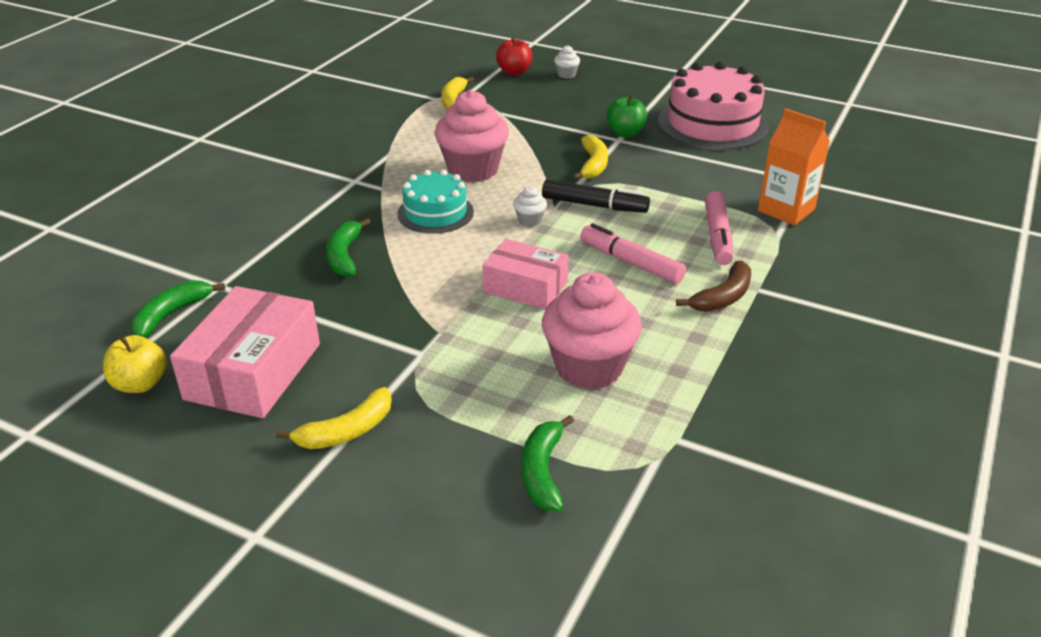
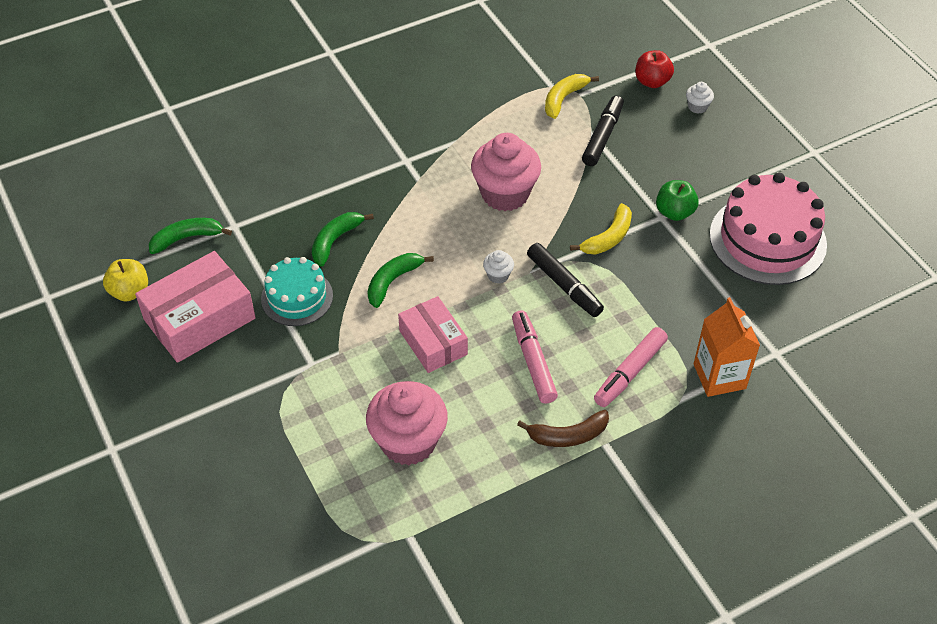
camera: 35 degrees right, 15 degrees up
(347, 431) = (216, 402): yellow banana -> none
(435, 213) = (435, 229): turquoise cake -> turquoise cake (297, 297)
(513, 112) = (602, 136): none -> black marker
(542, 471) = (302, 506): green banana -> green banana (393, 281)

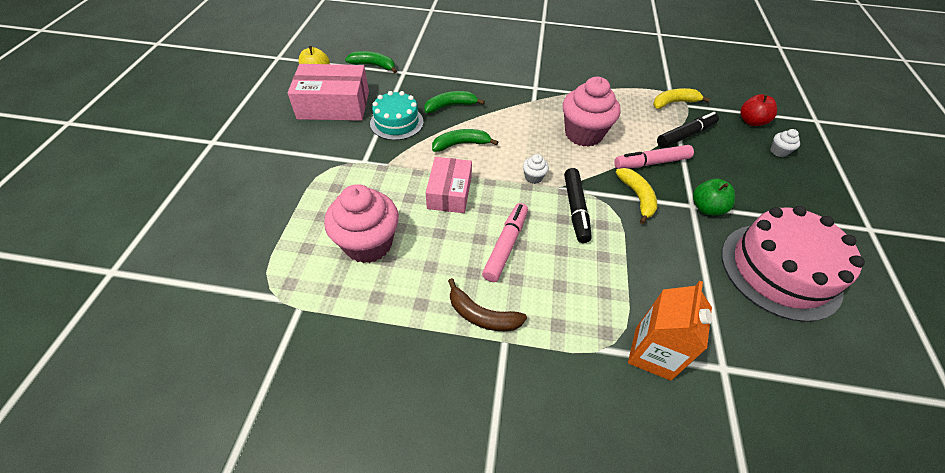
camera: 35 degrees right, 0 degrees up
(608, 238) = (637, 197): yellow banana -> yellow banana turned 90 degrees counterclockwise
(630, 372) = (575, 300): pink marker -> pink marker (651, 163)

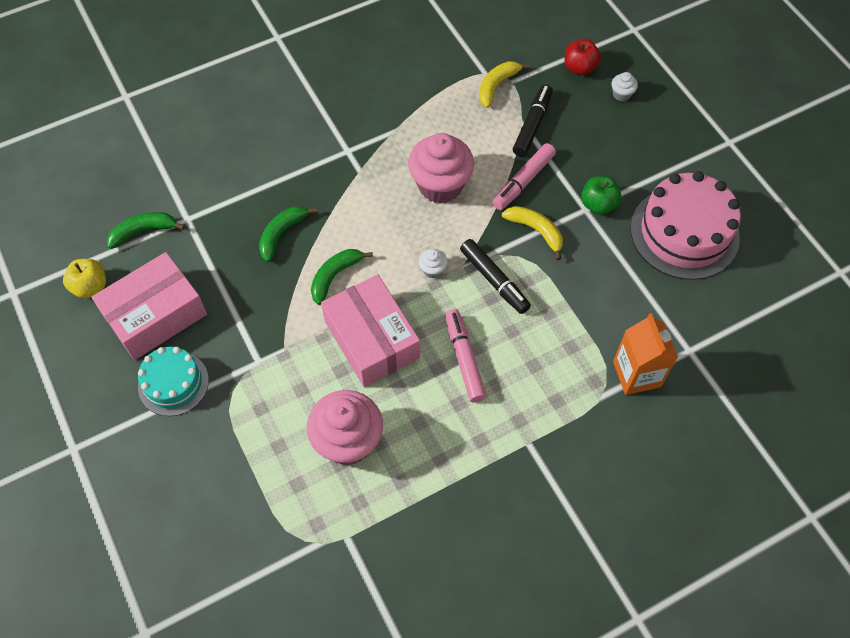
camera: 35 degrees left, 10 degrees up
(396, 122) = (245, 292): turquoise cake -> turquoise cake (173, 383)
(449, 192) = (372, 339): pink box -> pink box, size x1.51
(482, 315) = (495, 435): brown banana -> none

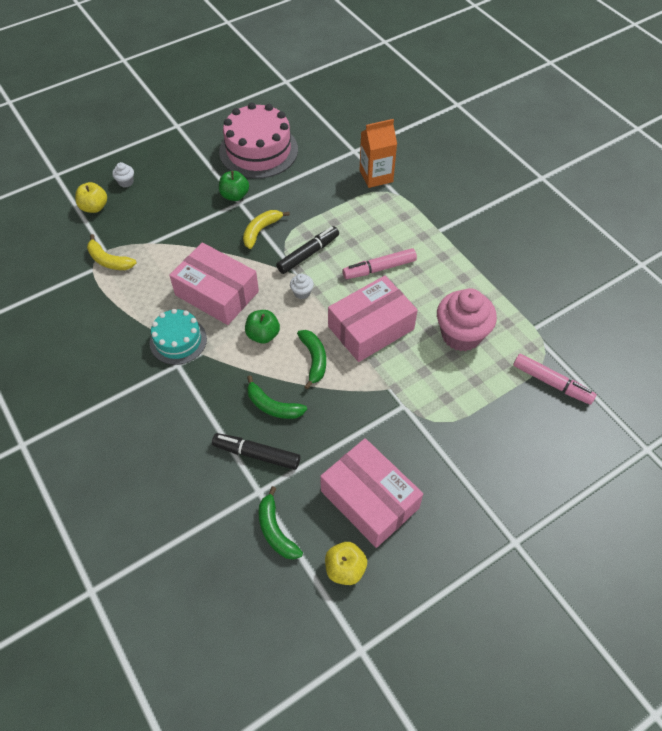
camera: 95 degrees left, 5 degrees down
(173, 383) = (436, 469): turquoise cake -> turquoise cake (178, 340)
(335, 276) = (314, 360): green banana -> green banana turned 135 degrees counterclockwise
(376, 228) = (263, 335): none -> green apple
(440, 185) = (217, 293): pink cupcake -> pink box
(523, 181) = (212, 239): pink marker -> pink marker (551, 383)
(532, 125) = (155, 236): black marker -> black marker (257, 454)
(579, 68) = (94, 207): red apple -> yellow apple

